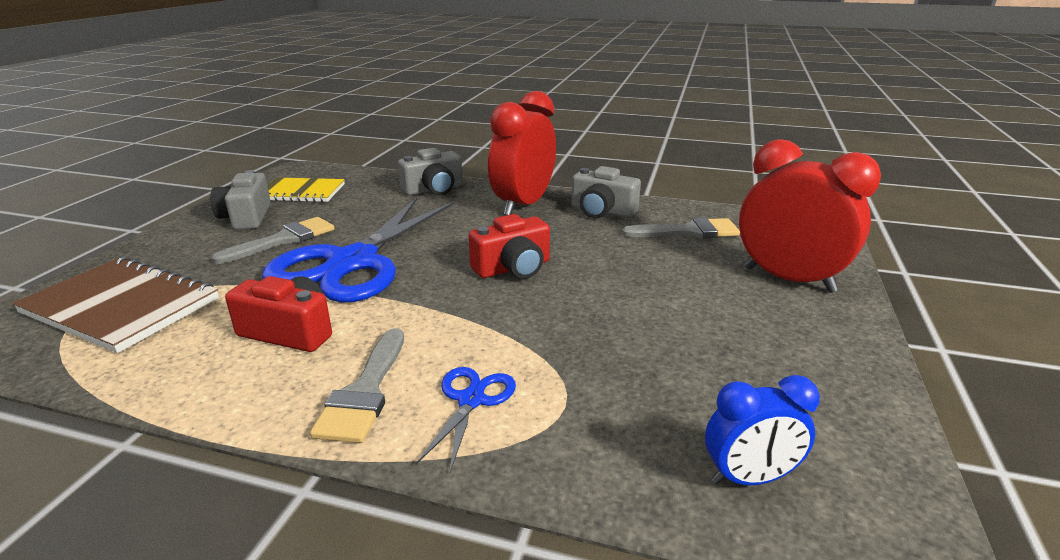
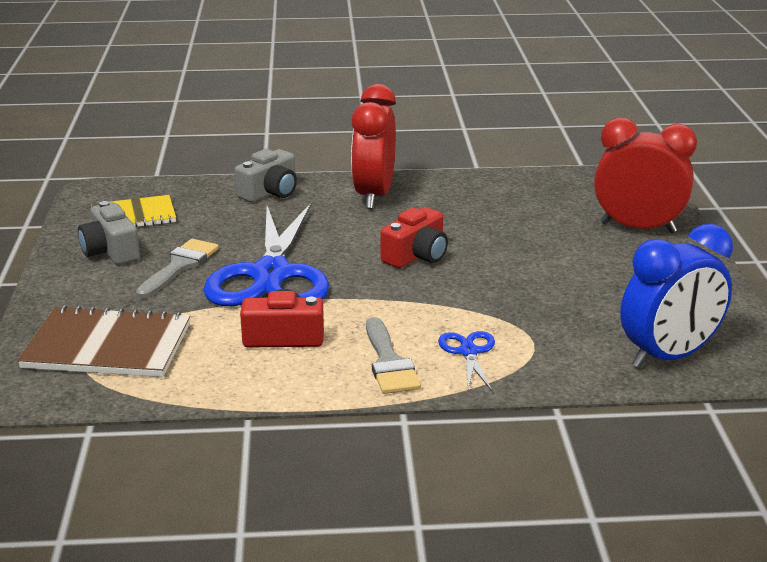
camera: 20 degrees left, 0 degrees up
(602, 211) = (451, 191): grey camera -> none
(688, 231) = (539, 199): grey brush -> none
(749, 478) = (668, 356): blue clock -> blue clock, size x1.78

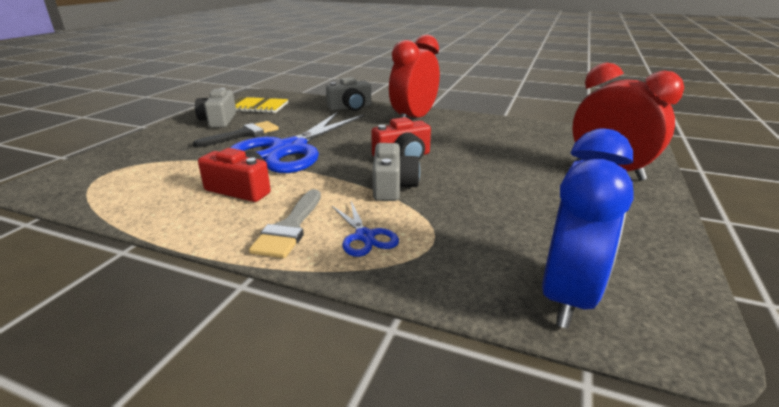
camera: 25 degrees right, 0 degrees up
(107, 346) = (129, 169): brown notebook -> none
(180, 266) = (243, 134): grey brush -> black brush
(442, 295) = (392, 186): none -> grey camera
(468, 352) = (365, 236): blue scissors -> blue scissors turned 135 degrees clockwise
(668, 356) = (567, 296): blue clock -> blue clock turned 60 degrees counterclockwise

